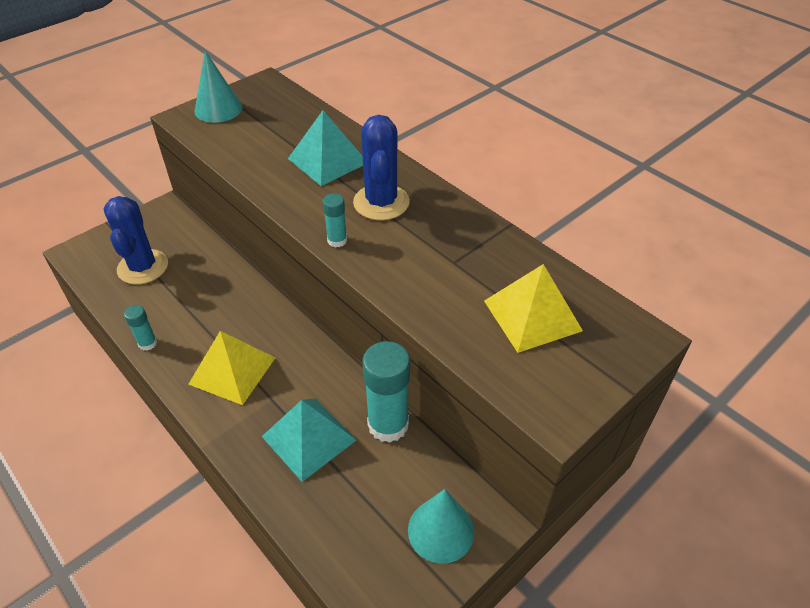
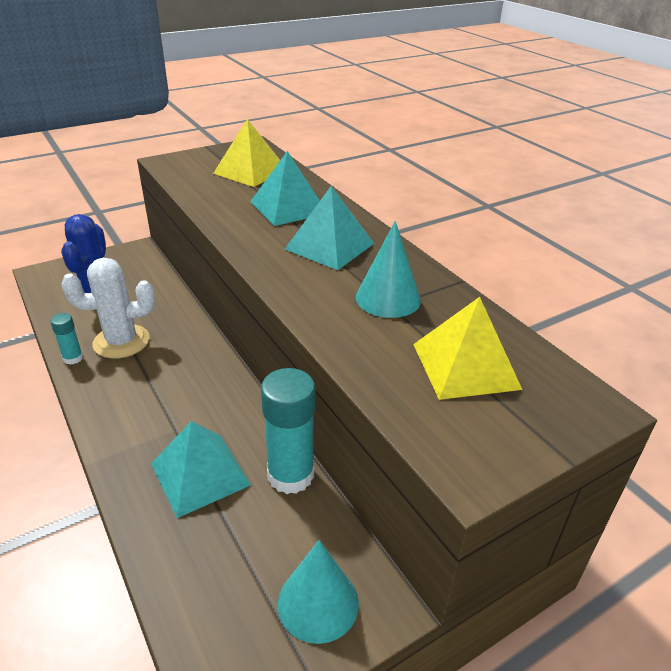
camera: 10 degrees right, 10 degrees down
(188, 317) = (121, 341): none -> white cactus
(218, 109) = (201, 159): turquoise cone -> turquoise cone (388, 298)
(232, 370) = (145, 395): yellow pyramid -> yellow pyramid (250, 171)
(337, 240) = (273, 271): turquoise glue stick -> none
(381, 202) = (330, 246): blue cactus -> turquoise pyramid

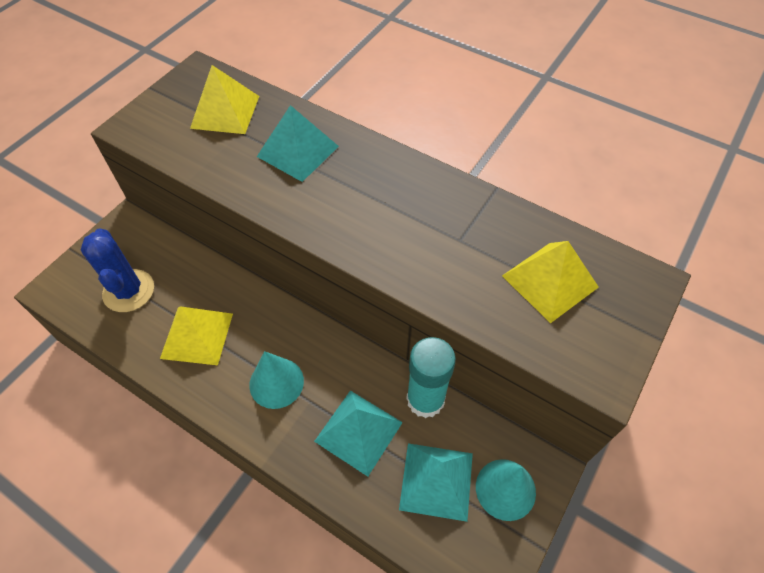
camera: 25 degrees left, 20 degrees up
(73, 358) = (166, 372): turquoise glue stick -> none
(121, 341) = (197, 335): white cactus -> yellow pyramid
(330, 246) = (368, 189): turquoise pyramid -> turquoise pyramid (436, 481)
(388, 298) = (453, 233): turquoise cone -> turquoise cone (276, 382)

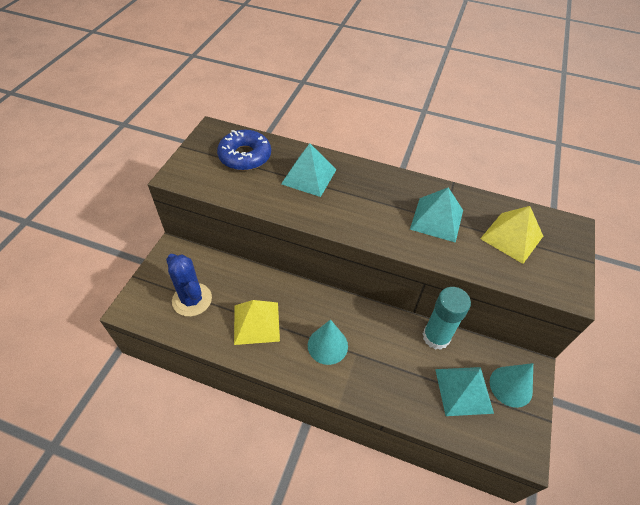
camera: 15 degrees left, 5 degrees down
(225, 112) = (245, 156): yellow pyramid -> blue donut
(358, 431) = (398, 368): turquoise pyramid -> turquoise pyramid (436, 219)

